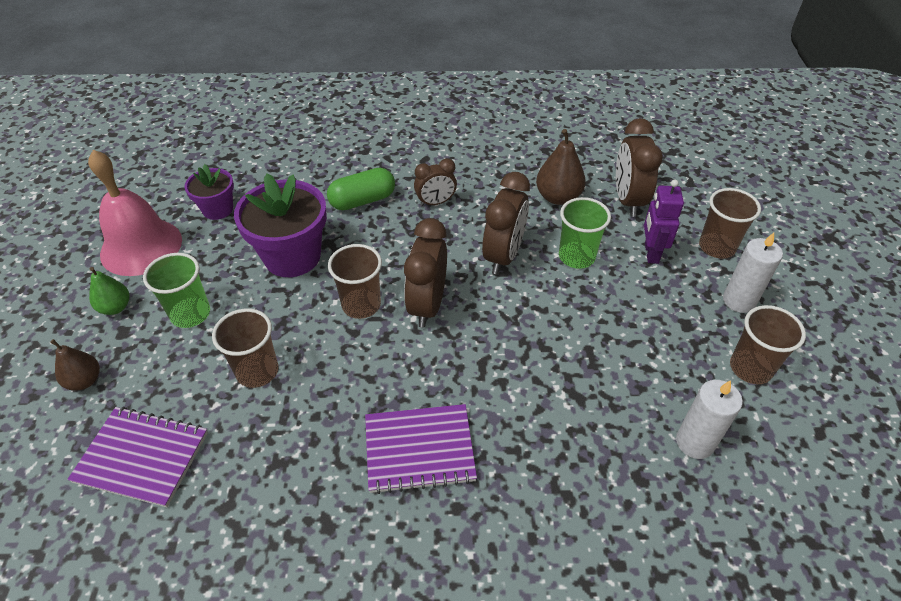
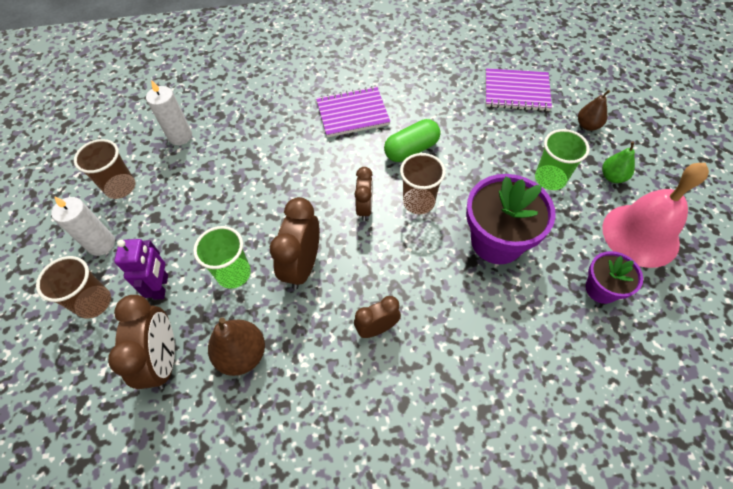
camera: 175 degrees right, 10 degrees up
(257, 371) = (475, 144): brown cup -> none
(362, 200) = (456, 321): green capsule -> green capsule (411, 150)
(427, 305) = (364, 208): brown clock -> brown clock, size x0.62

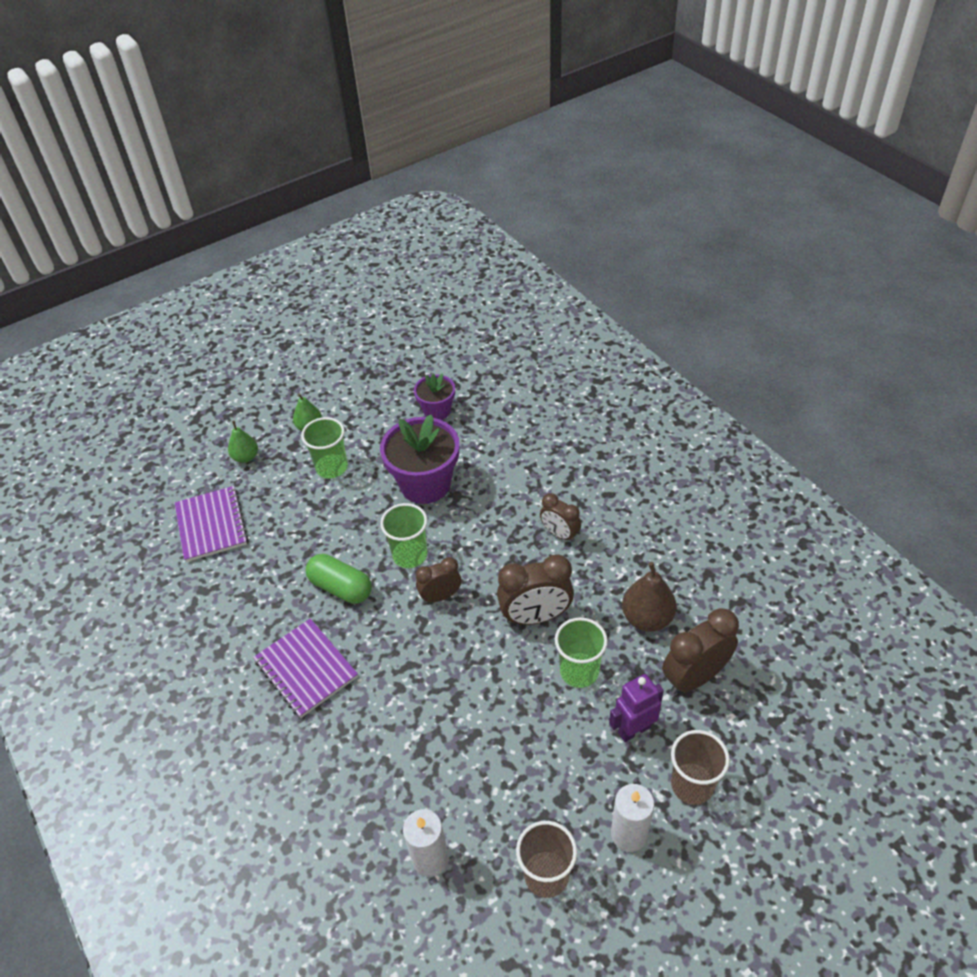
camera: 115 degrees left, 10 degrees down
(418, 202) = (410, 555): brown cup -> green cup
(587, 125) = (246, 457): brown pear -> green pear
(640, 235) = (369, 399): pink bell -> none

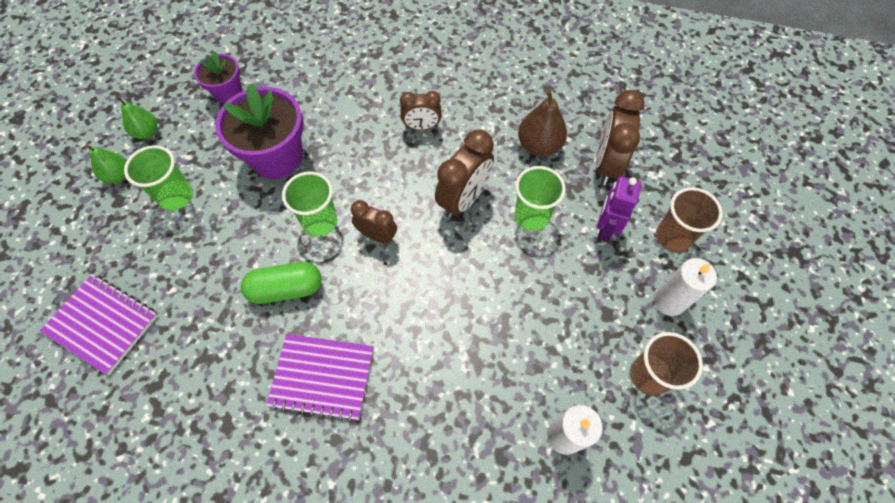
camera: 45 degrees left, 15 degrees up
(246, 457) = (77, 241): green pear -> green pear (147, 132)
(440, 596) = (377, 236): brown clock -> brown clock turned 90 degrees clockwise

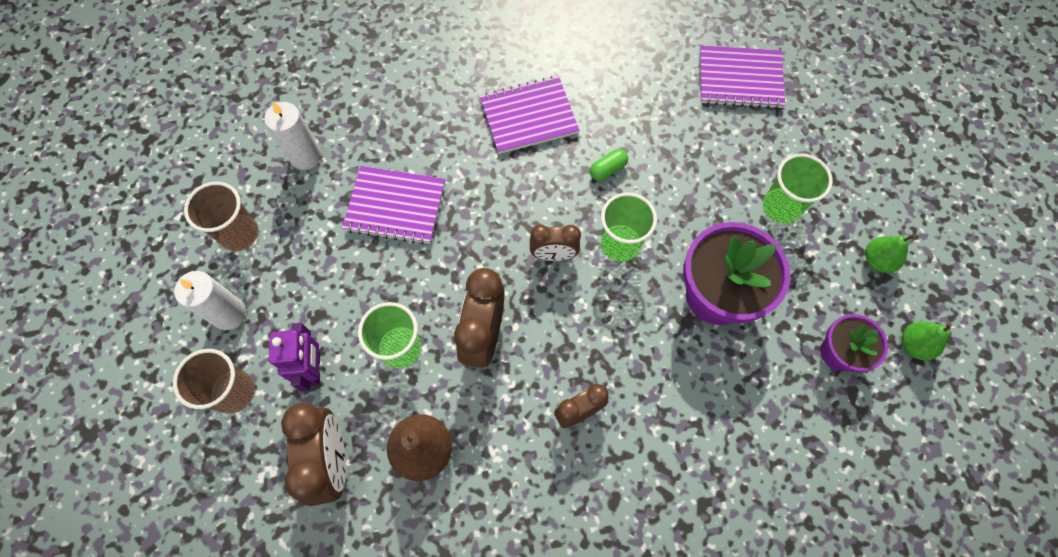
camera: 155 degrees right, 5 degrees up
(118, 175) = (857, 202): green pear -> green pear (914, 345)
(286, 288) = (608, 169): green capsule -> green capsule, size x0.55
(492, 338) = (395, 206): none -> purple notebook

